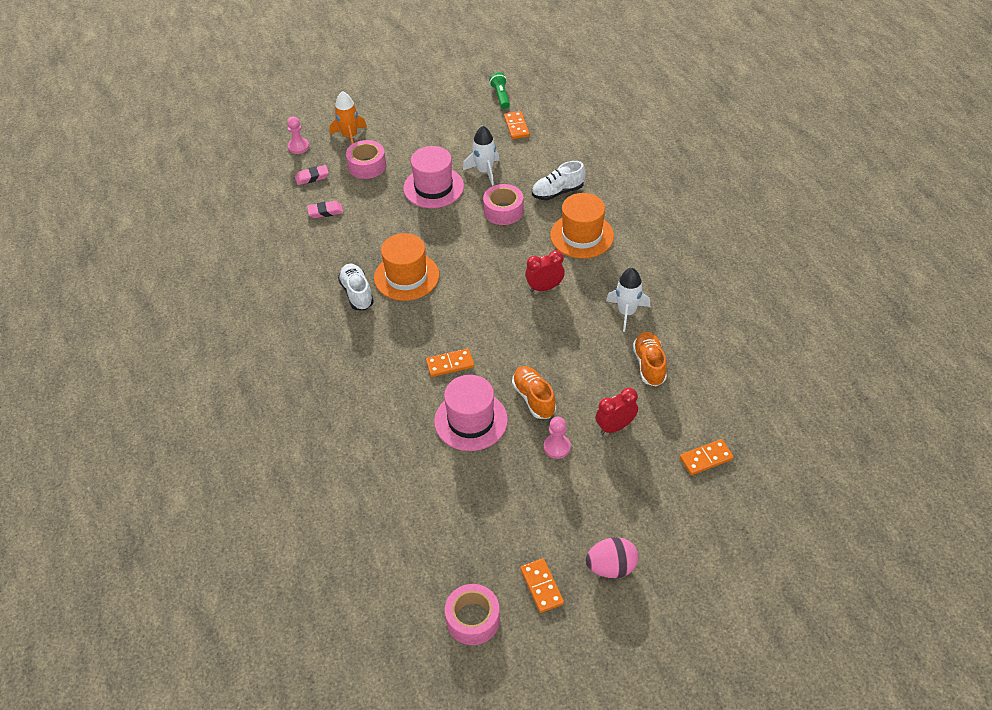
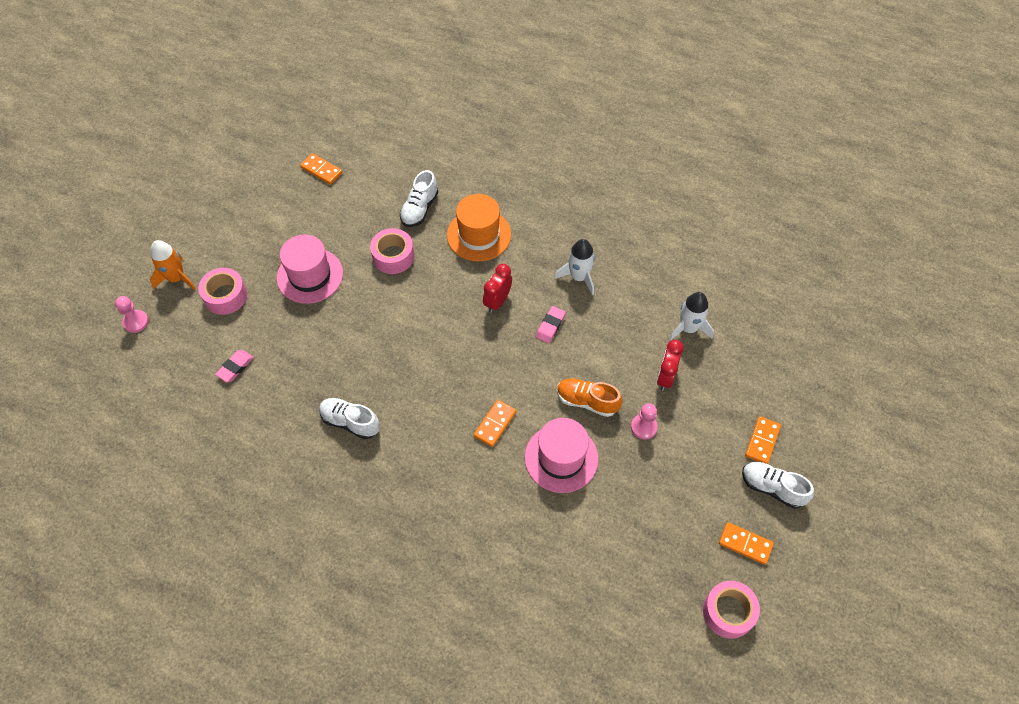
camera: 45 degrees left, 10 degrees up
(312, 177) = (184, 343): pink eraser -> pink eraser (550, 326)
(406, 276) = (376, 374): orange hat -> none
(484, 171) = (338, 230): white rocket -> white rocket (688, 328)
(500, 96) = (276, 149): green flashlight -> none
(611, 567) = (772, 488): pink egg -> white shoe
(649, 365) = (637, 308): orange shoe -> none
(706, 458) = (746, 352): orange domino -> orange domino (762, 441)

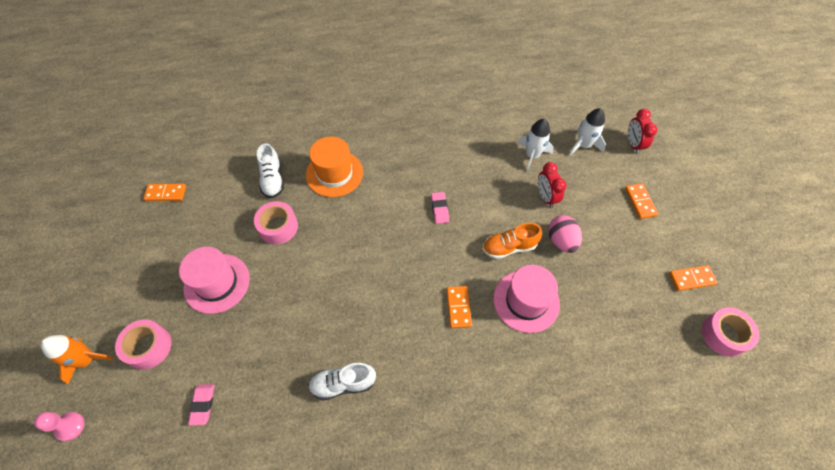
camera: 35 degrees left, 0 degrees up
(497, 301) = (387, 214): red clock -> red clock (633, 144)
(579, 277) = (431, 163): white rocket -> white rocket (583, 145)
(643, 427) = (561, 241): pink pawn -> pink egg
(772, 488) = (673, 229): white shoe -> none

